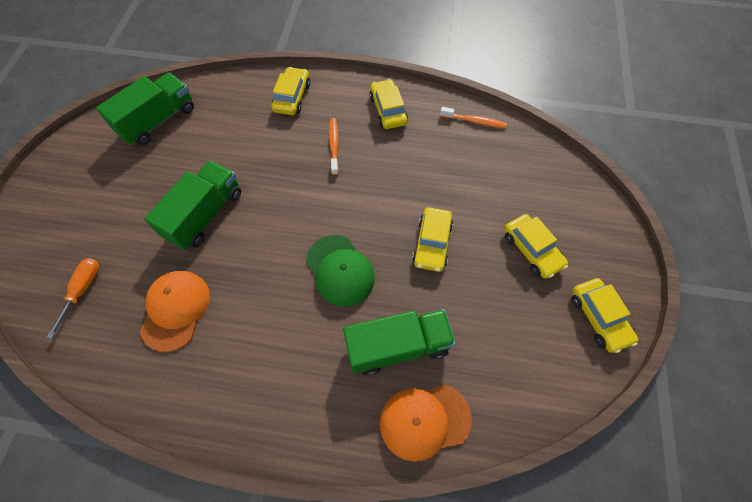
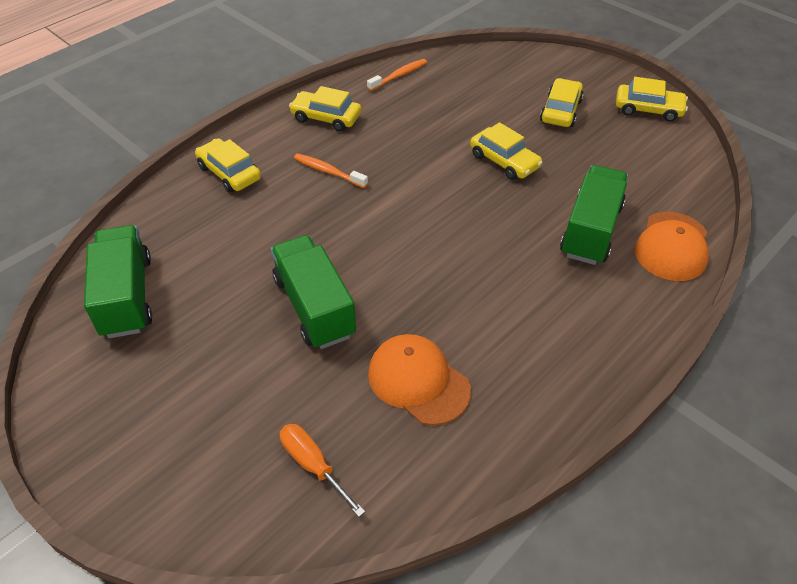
camera: 55 degrees left, 15 degrees down
(340, 270) = (480, 232): green cap -> none
(532, 250) = (560, 111): yellow car -> yellow car turned 75 degrees counterclockwise

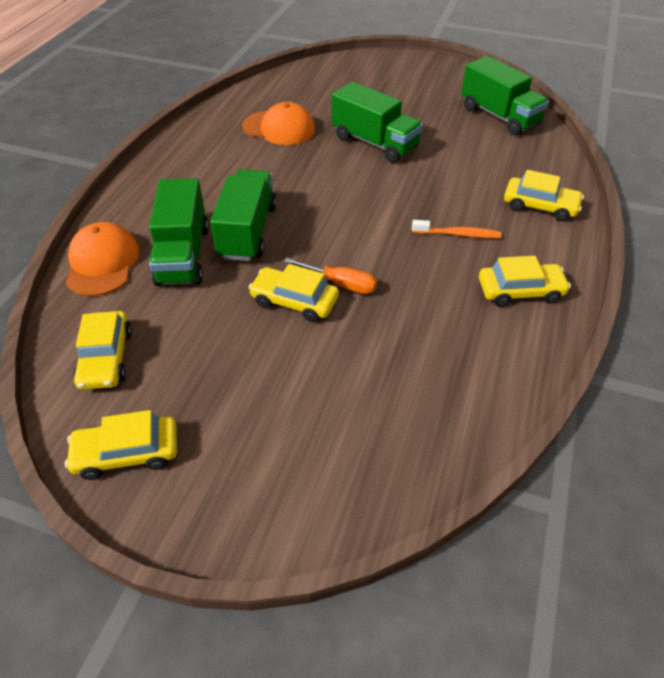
camera: 155 degrees right, 0 degrees up
(313, 465) = (314, 87): orange screwdriver -> orange screwdriver (340, 284)
(399, 75) = (498, 388): orange toothbrush -> none
(520, 235) = (248, 231): none -> green truck
(560, 111) = (253, 403): yellow car -> yellow car (106, 358)

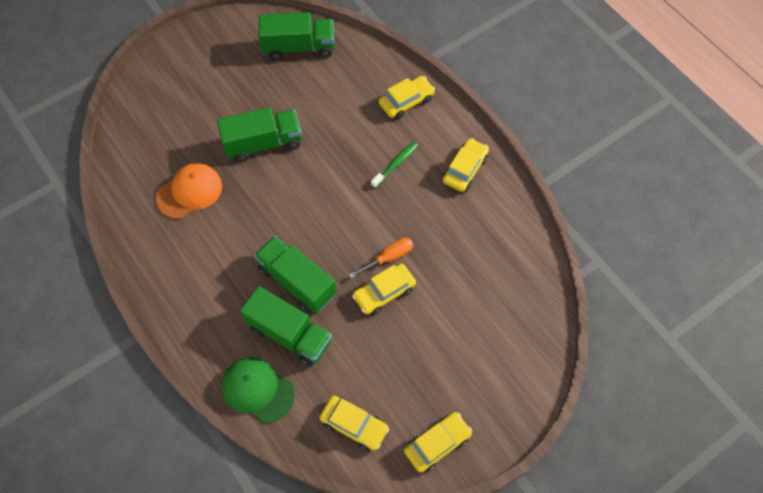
camera: 55 degrees left, 15 degrees up
(102, 263) = (257, 390): orange cap -> green cap
(127, 453) = (437, 444): yellow car -> yellow car turned 150 degrees counterclockwise
(458, 234) = (396, 164): orange toothbrush -> green toothbrush

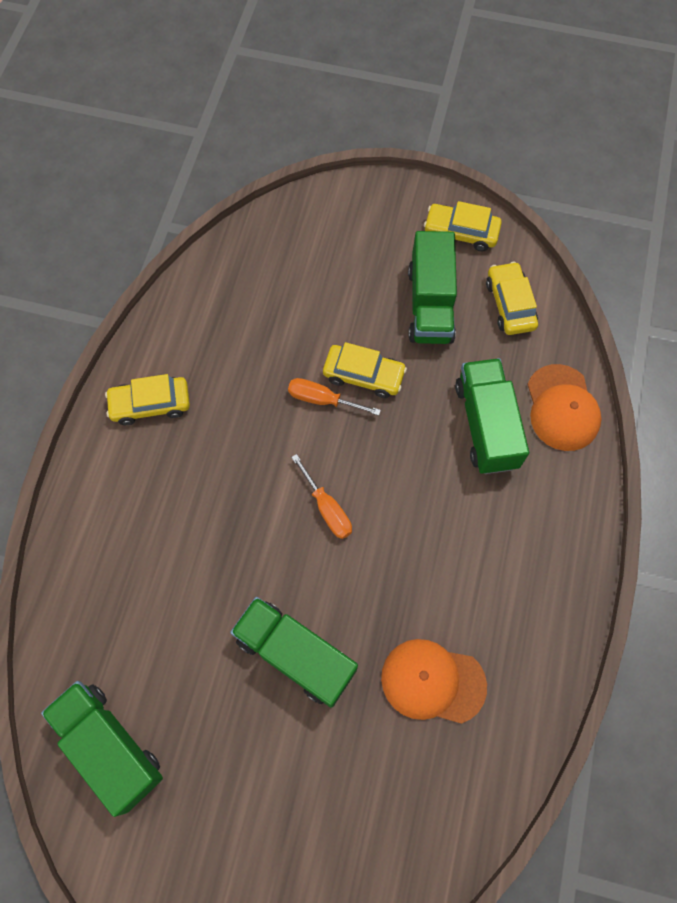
camera: 130 degrees left, 5 degrees up
(257, 390) = (562, 408): green cap -> orange cap
(297, 282) = (428, 465): green truck -> green truck (430, 304)
(322, 211) = (327, 508): none -> orange screwdriver
(396, 164) = (201, 479): green toothbrush -> none
(406, 101) = (100, 535): yellow car -> none

